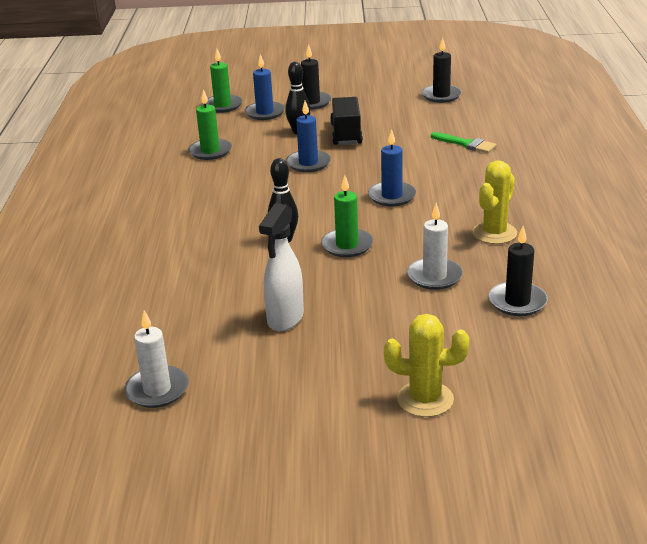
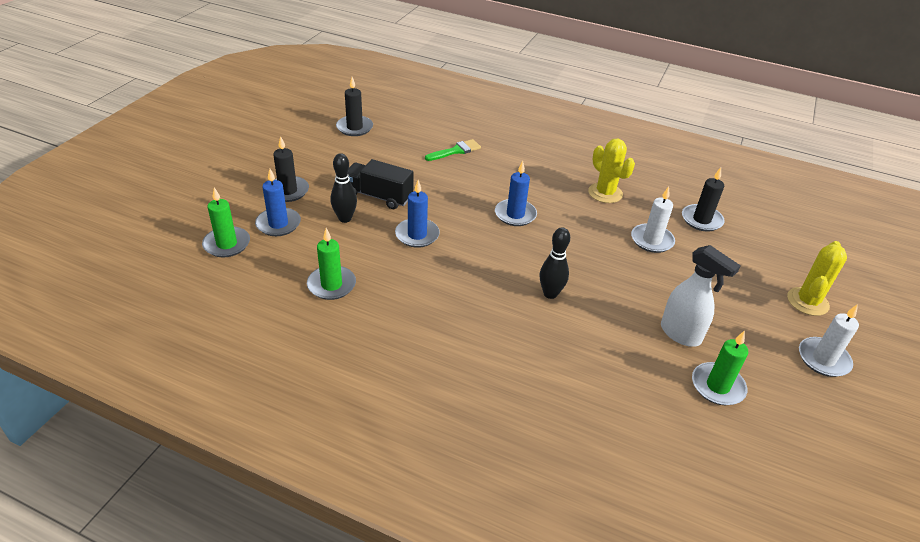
camera: 70 degrees left, 10 degrees up
(157, 390) = (764, 444): white candle -> white candle (823, 359)
(347, 245) = (581, 264): green candle -> green candle (717, 386)

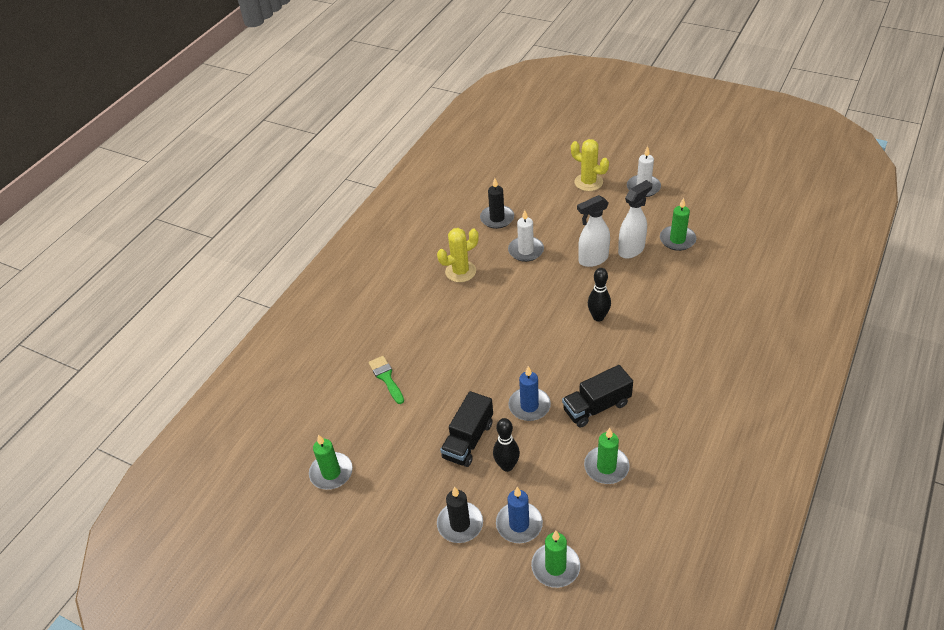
camera: 80 degrees left, 5 degrees up
(354, 127) = (331, 473): black candle -> green candle
(412, 283) = (596, 407): none -> black truck
(515, 214) = (495, 334): blue candle -> none
(651, 295) = (593, 259): none -> white spray bottle

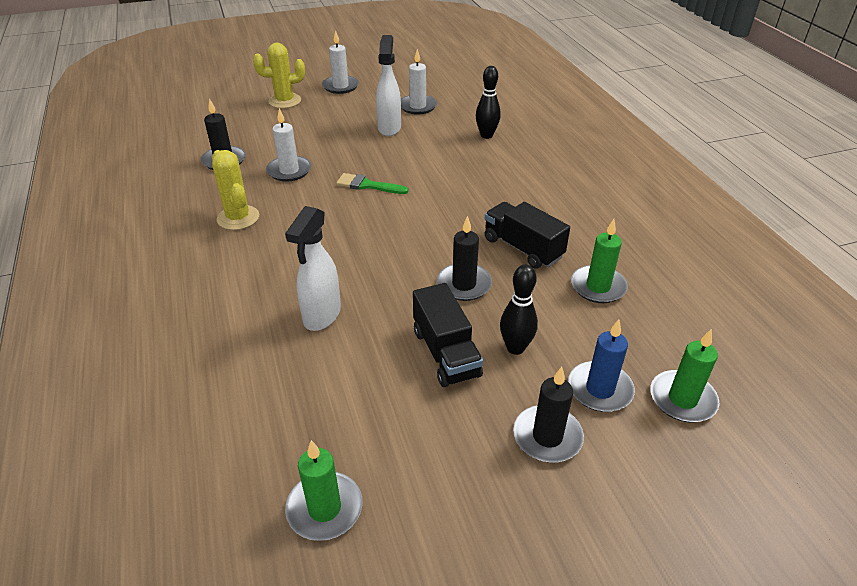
camera: 50 degrees left, 5 degrees down
(386, 378) = (270, 357): green brush -> green brush (367, 185)
(460, 271) = (238, 218): yellow cactus -> yellow cactus turned 45 degrees counterclockwise
(529, 406) = (464, 284): blue candle -> black candle
(593, 259) = (364, 149): white spray bottle -> white spray bottle (322, 316)
(596, 407) = (522, 248): black truck -> black truck turned 120 degrees clockwise
(598, 317) = (428, 185): black bowling pin -> black bowling pin (486, 135)
(677, 240) = (417, 106): green candle -> white candle

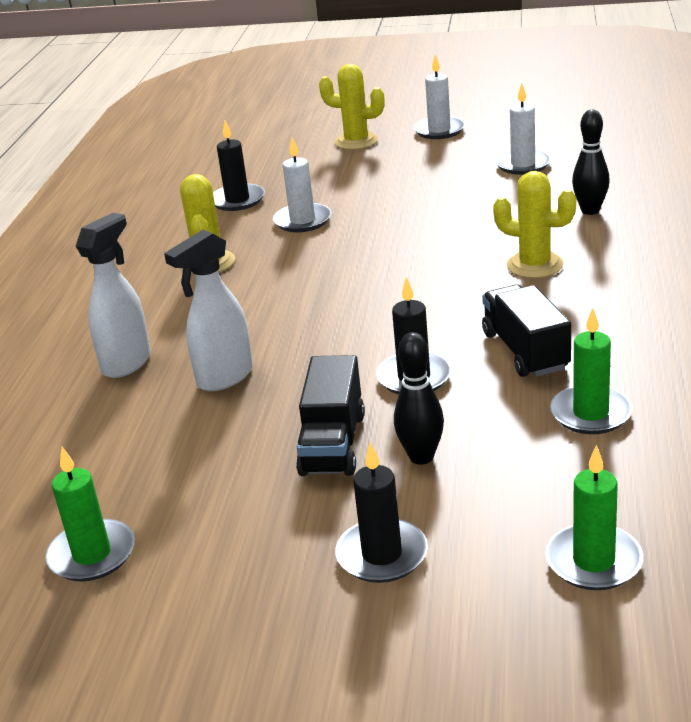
camera: 30 degrees right, 10 degrees down
(367, 185) = (383, 249): green brush -> none
(389, 128) = (463, 187): white spray bottle -> white spray bottle (127, 363)
(481, 181) = (534, 265): none -> yellow cactus
(599, 389) = (490, 524): blue candle -> none

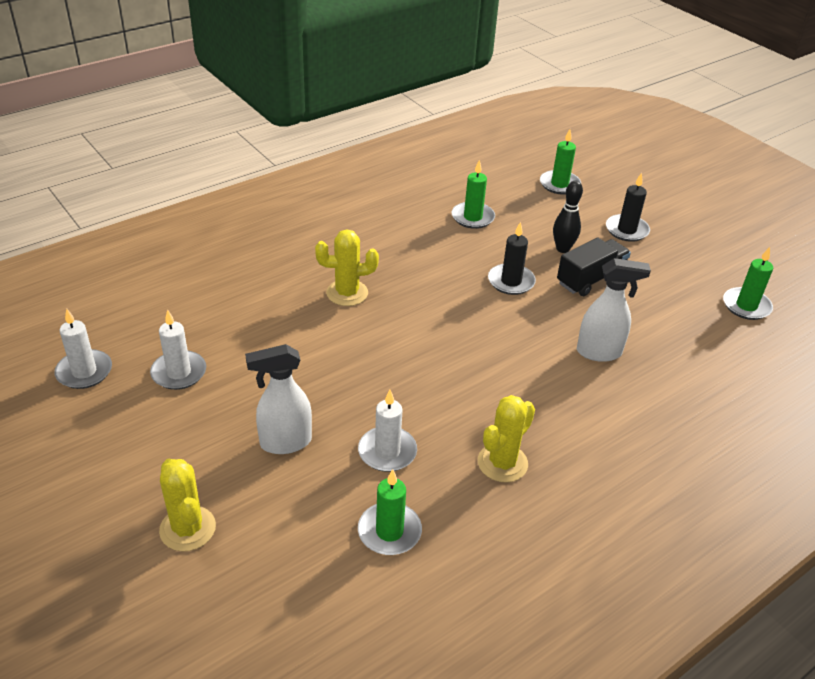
camera: 140 degrees left, 10 degrees up
(127, 363) = (644, 408): white spray bottle -> white spray bottle (285, 442)
(237, 200) = (389, 531): black candle -> green candle
(439, 130) = (122, 473): white candle -> white candle (84, 372)
(525, 351) = (444, 256): black truck -> none
(534, 265) = (347, 293): yellow cactus -> yellow cactus turned 75 degrees counterclockwise
(590, 211) = (245, 302): black bowling pin -> none

